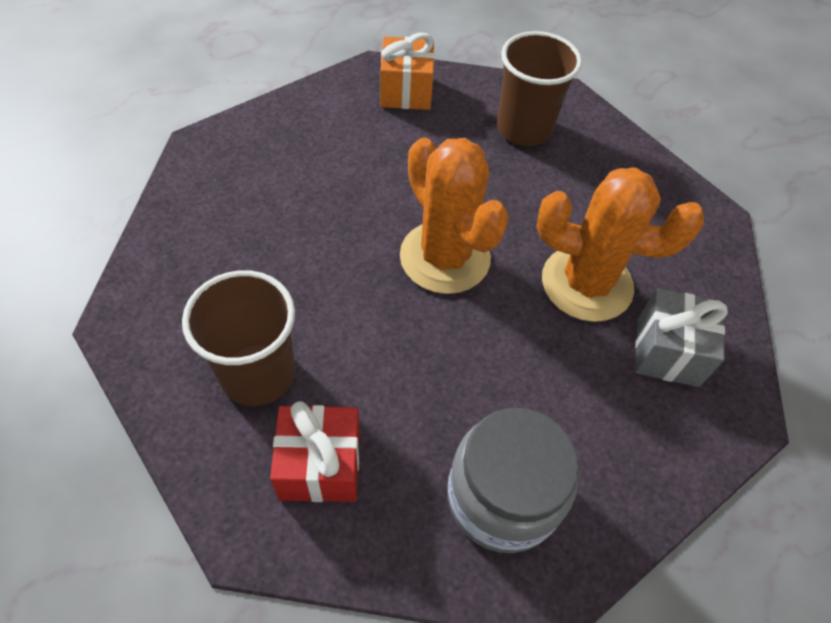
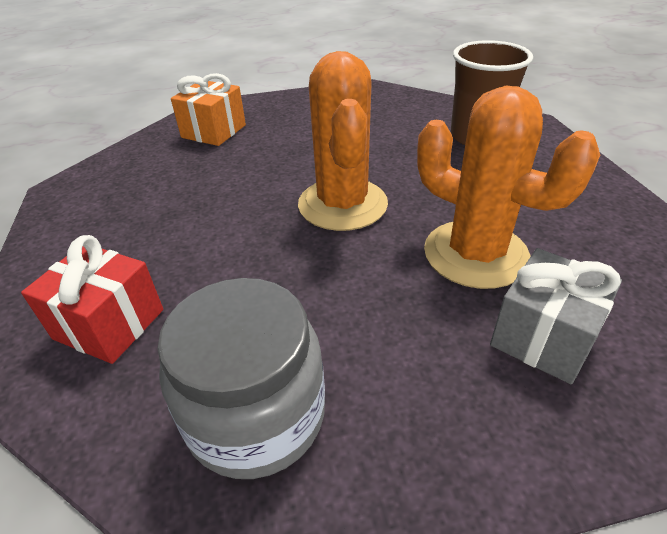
camera: 30 degrees right, 15 degrees down
(258, 374) = (122, 244): brown cup -> none
(406, 91) = (385, 102): orange gift -> orange gift (214, 131)

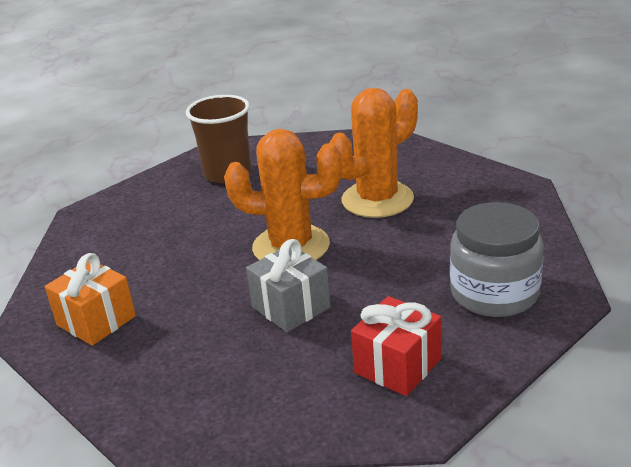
camera: 75 degrees left, 10 degrees down
(543, 337) = (456, 192): grey gift -> grey gift (291, 307)

